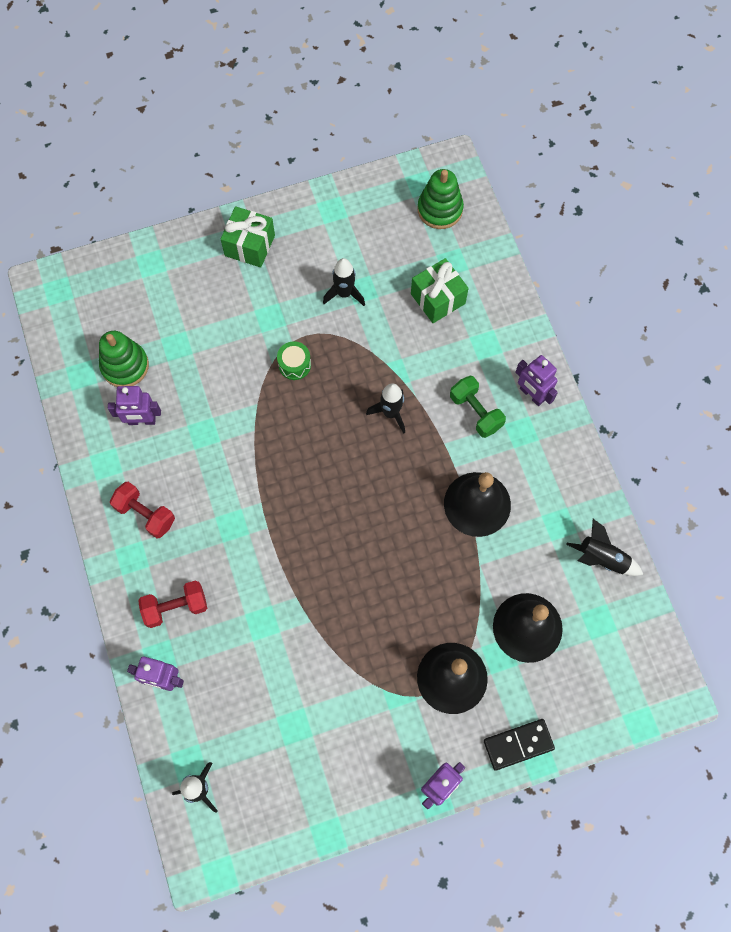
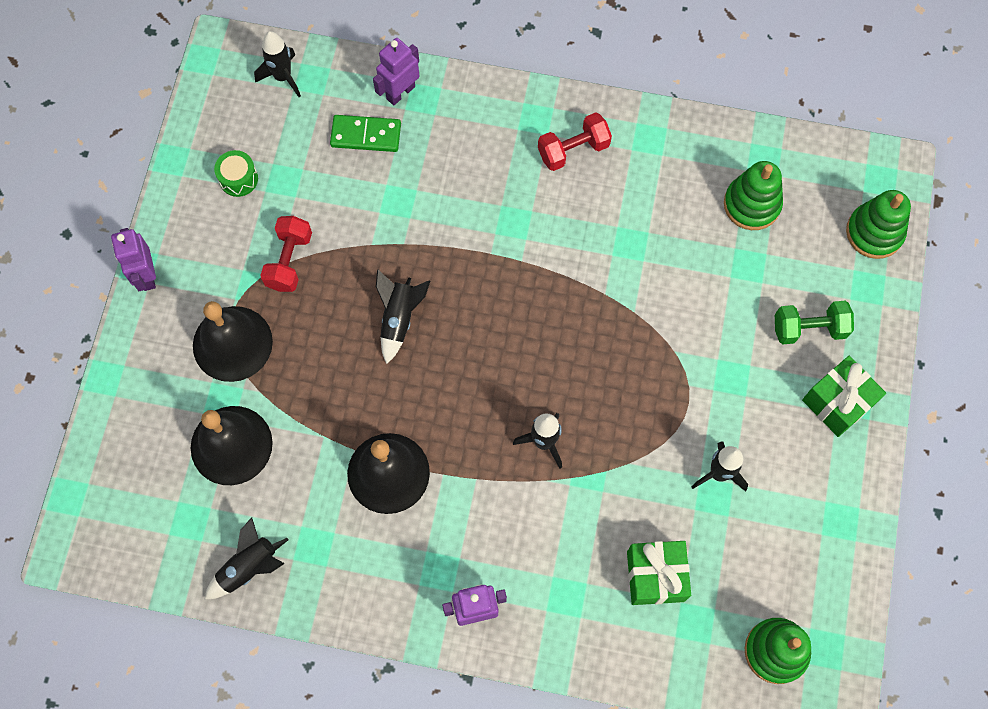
camera: 120 degrees right, 0 degrees up
(104, 277) = (874, 232): none -> green stacking toy
(142, 420) = (678, 192): purple robot -> none
(175, 607) = (462, 133): red dumbbell -> red dumbbell (289, 261)
(218, 684) = (366, 135): none -> green domino
(294, 365) = (658, 373): green drum -> green drum (238, 179)
(358, 564) = (399, 319): none -> black rocket
(475, 412) = (491, 534): green dumbbell -> green dumbbell (809, 329)
(518, 744) = (131, 367): black domino -> none

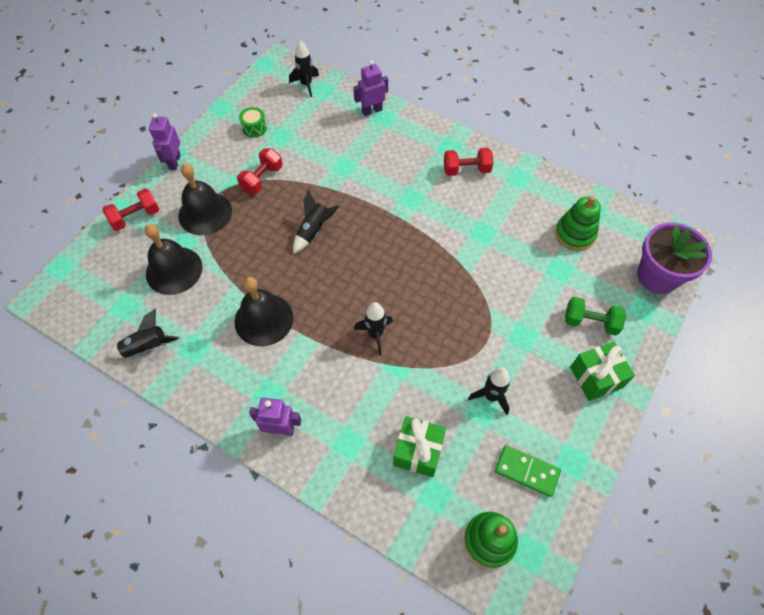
camera: 20 degrees right, 10 degrees down
(135, 383) = (135, 217): none -> red dumbbell
(366, 135) = (340, 126): green domino -> green domino (527, 471)
(874, 232) = (657, 276): green stacking toy -> purple flower pot

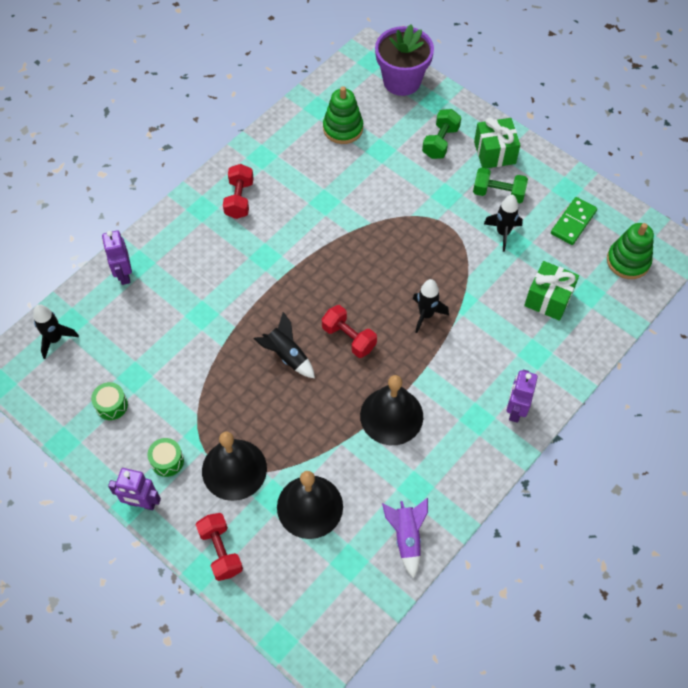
camera: 80 degrees left, 0 degrees up
(146, 347) = (406, 537): black rocket -> purple rocket
(210, 170) = (167, 461): none -> green drum
(262, 179) = (198, 402): red dumbbell -> red dumbbell (349, 338)
(542, 386) = (498, 193): none -> green dumbbell

